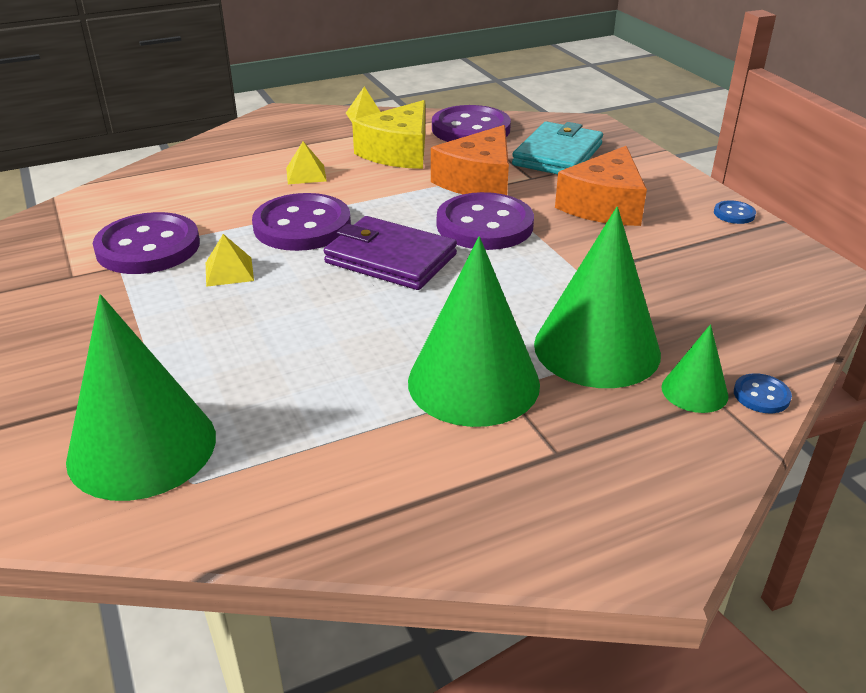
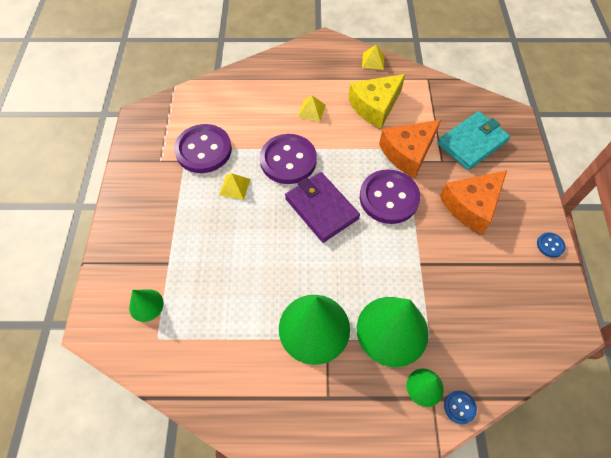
camera: 25 degrees right, 25 degrees up
(142, 447) = (146, 305): green cone -> green cone, size x0.49
(470, 129) = (431, 96): purple button -> none

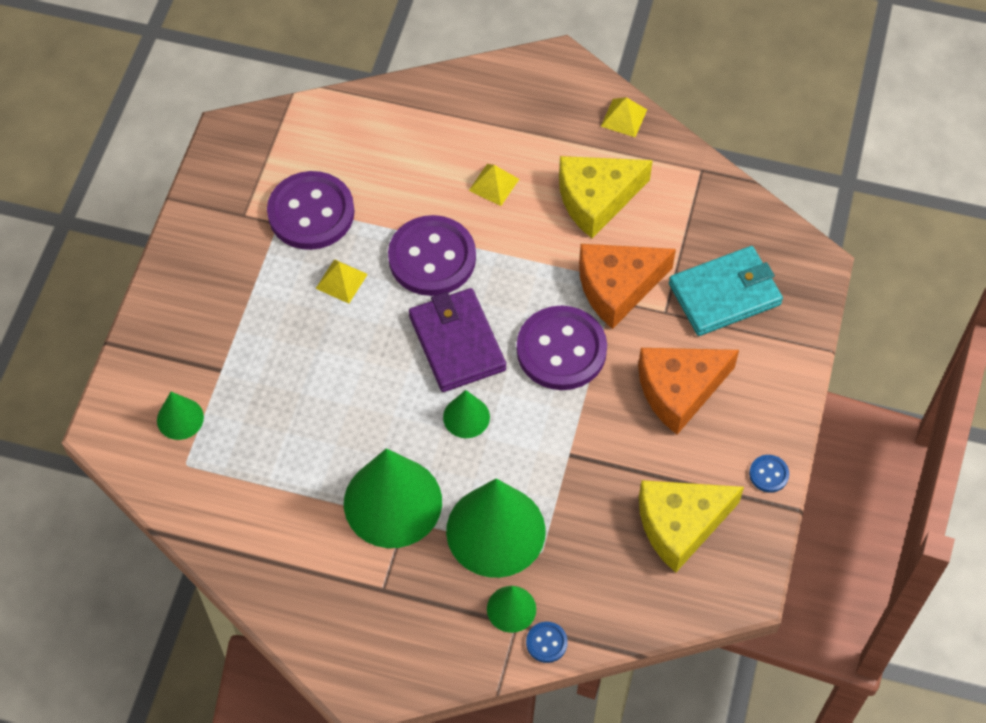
camera: 15 degrees right, 0 degrees up
(344, 255) = (466, 417): none -> green cone
(511, 294) = (680, 525): none -> yellow cheese

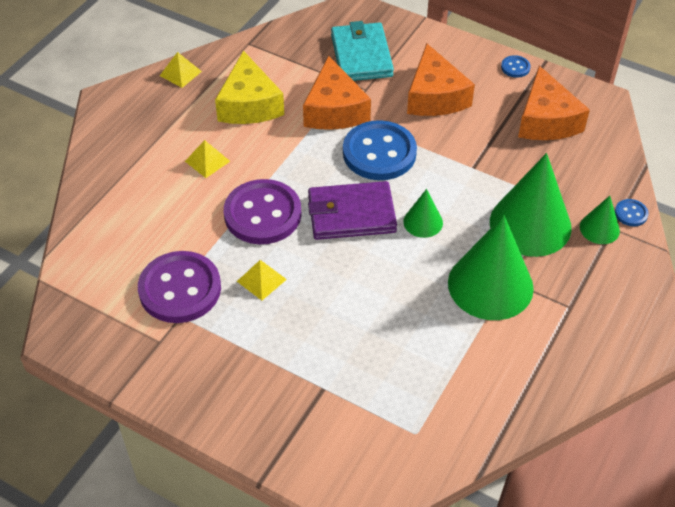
camera: 75 degrees left, 10 degrees down
(180, 418) = (365, 430): green cone -> none
(561, 350) = (379, 153): purple button -> blue button
(680, 525) = (546, 120): yellow cheese -> orange cheese

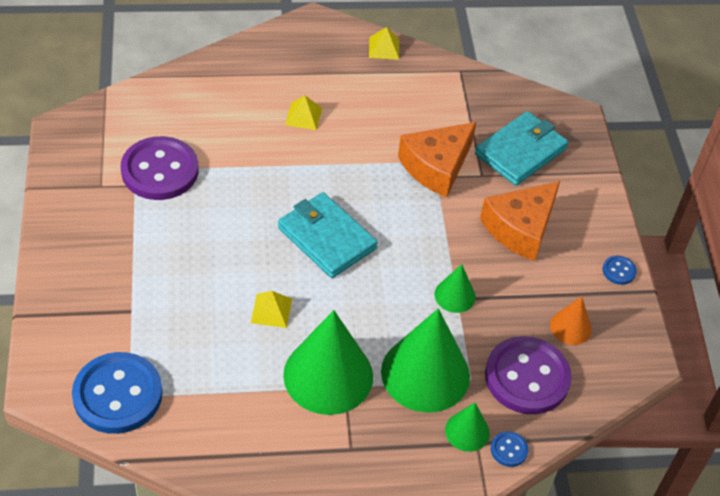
camera: 50 degrees right, 0 degrees up
(249, 104) = (390, 108): yellow cheese -> none
(261, 280) = (208, 216): yellow pyramid -> yellow pyramid (271, 310)
(262, 214) = (277, 180): purple button -> purple button (527, 377)
(351, 214) = (326, 238): purple wallet -> turquoise wallet
(379, 153) = (414, 222): blue button -> blue button (118, 395)
(423, 222) = (360, 292): green cone -> green cone (455, 295)
(546, 120) = (571, 327): orange cheese -> orange cone

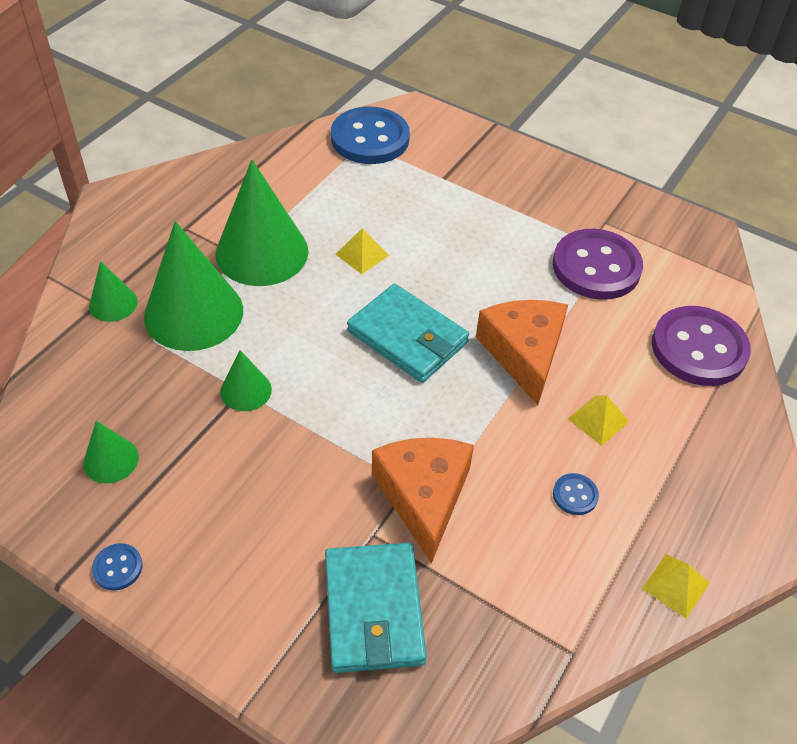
camera: 130 degrees right, 0 degrees up
(326, 238) = (407, 337): turquoise wallet -> turquoise wallet turned 45 degrees clockwise
(509, 450) = (65, 319): blue button -> blue button (575, 495)
(520, 228) = (265, 513): orange cheese -> orange cheese (523, 353)
(527, 377) = (107, 381): purple button -> purple button (699, 348)
(571, 327) = (111, 460): orange cone -> green cone

